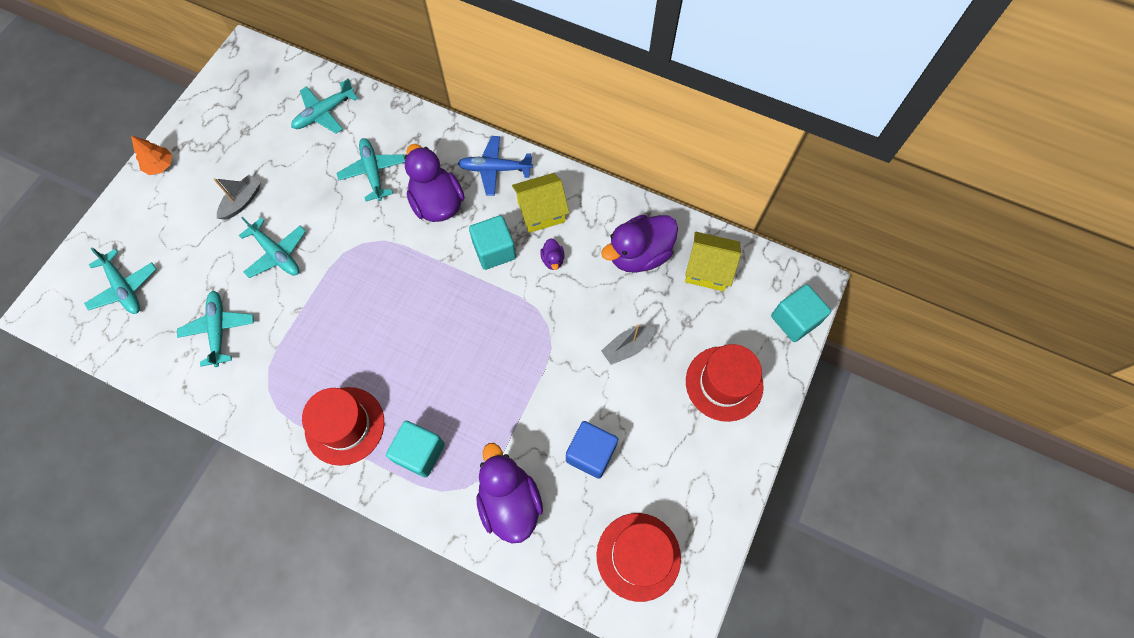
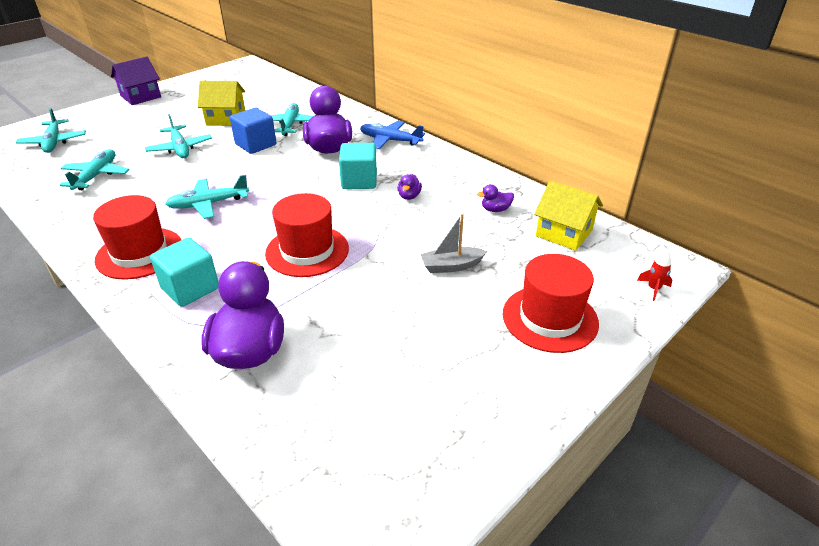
camera: 20 degrees right, 30 degrees down
(160, 165) = (141, 96): orange tree -> purple house
(242, 201) = (180, 121): grey boat -> none
(324, 113) = (277, 95): turquoise plane -> turquoise plane (208, 204)
(541, 211) = (416, 168): yellow house -> yellow house (226, 119)
(590, 453) = (365, 335): blue cube -> blue cube (256, 145)
(638, 556) = (368, 447): red hat -> red hat (307, 251)
(639, 254) = (495, 209): purple duck -> purple duck, size x0.43
(794, 320) = (653, 289): turquoise cube -> red rocket

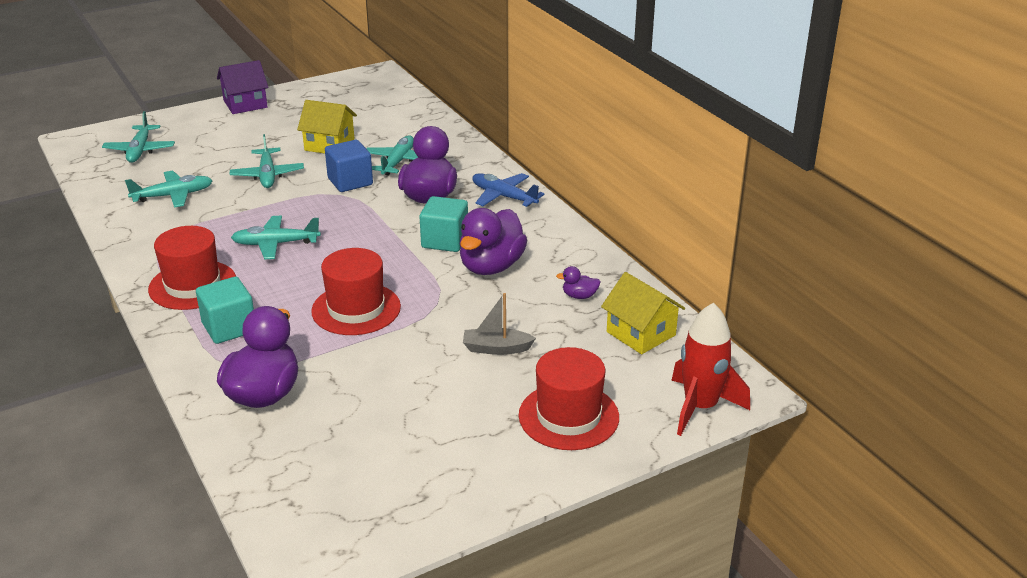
camera: 15 degrees right, 5 degrees down
(96, 176) = (173, 196): turquoise plane -> turquoise plane turned 45 degrees clockwise
(409, 196) = (491, 266): purple duck -> purple duck, size x2.30
(653, 289) = (700, 407): red rocket -> red rocket, size x2.38

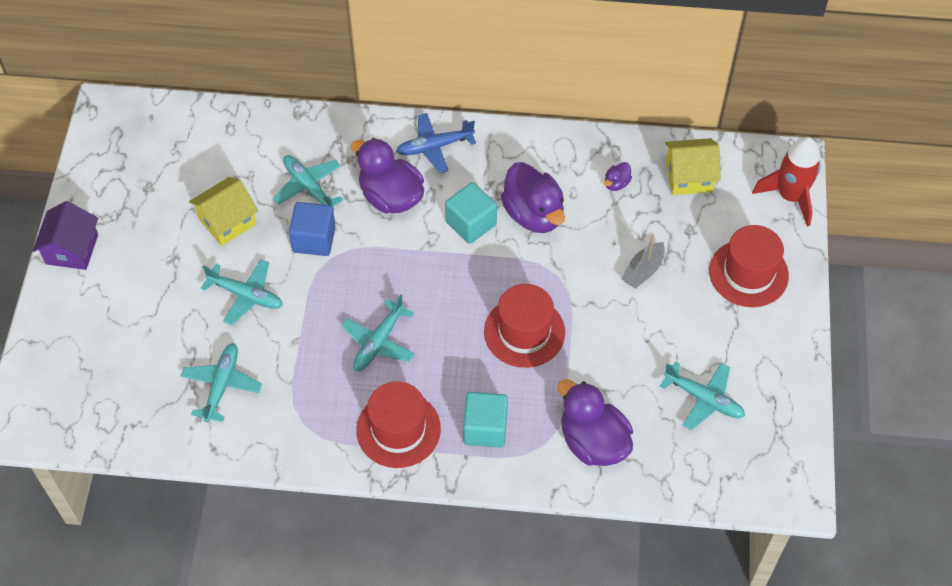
camera: 55 degrees left, 25 degrees up
(140, 150) = (98, 378): turquoise plane -> turquoise plane (704, 399)

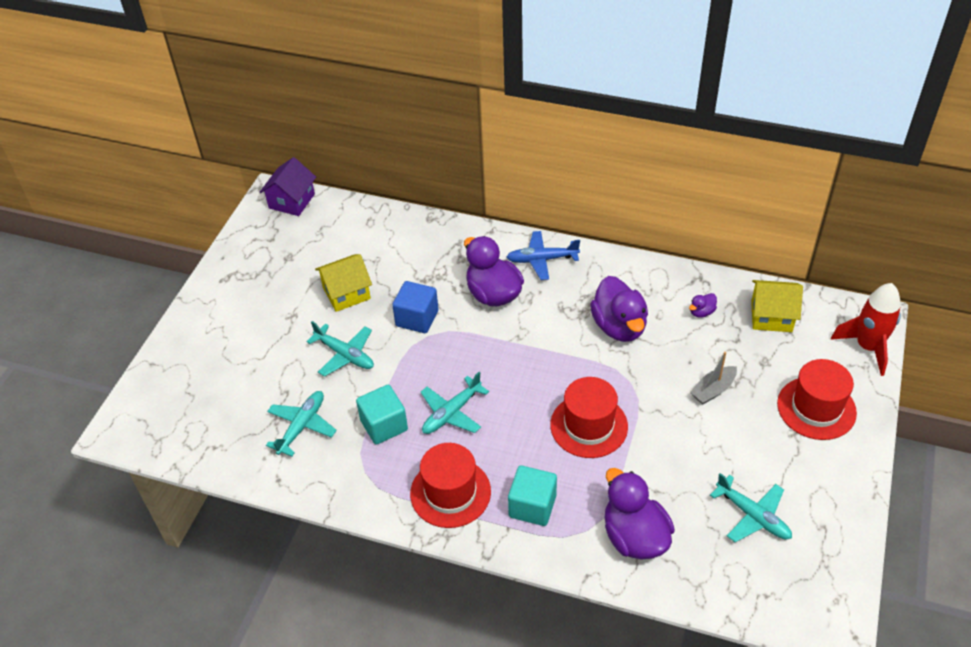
camera: 15 degrees right, 10 degrees down
(72, 249) = (210, 296): purple house -> purple house (291, 201)
(308, 187) = (423, 276): turquoise plane -> none
(471, 223) = (560, 326): turquoise cube -> turquoise cube (384, 425)

